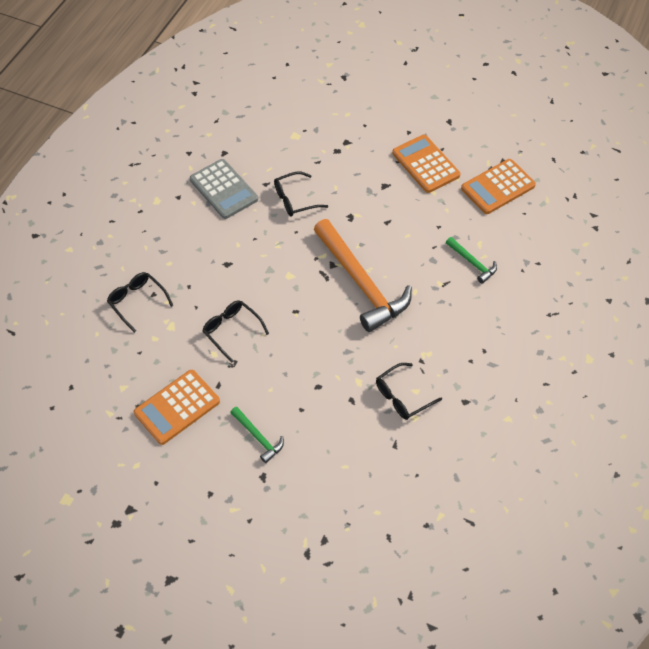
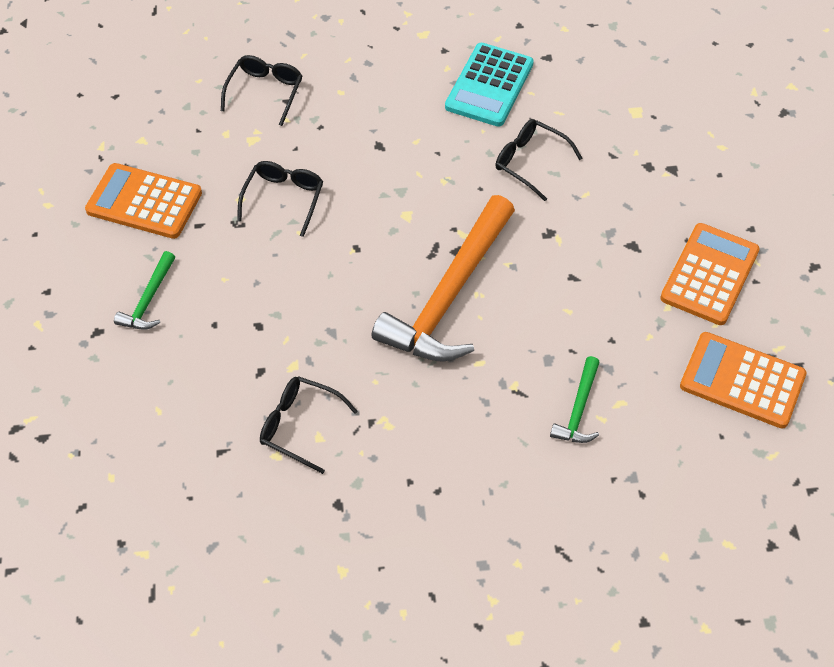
camera: 60 degrees right, 0 degrees up
(223, 189) = (489, 85): grey calculator -> turquoise calculator

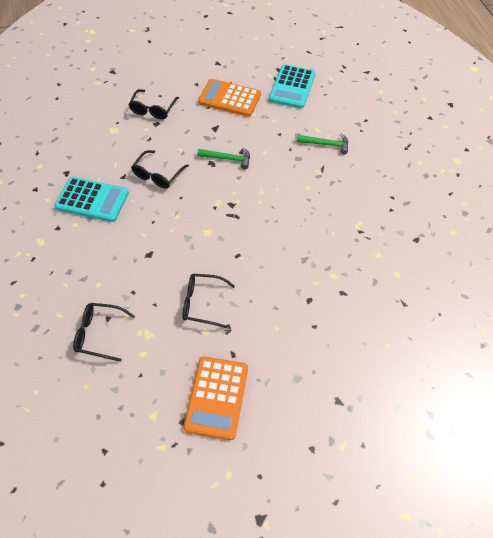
camera: 100 degrees left, 0 degrees up
(148, 300) = (304, 372): green hammer -> green hammer (227, 159)
(299, 426) = (374, 265): black glasses -> black glasses (153, 109)
(449, 296) = (265, 204): orange hammer -> none
(742, 380) = (292, 87): orange calculator -> turquoise calculator

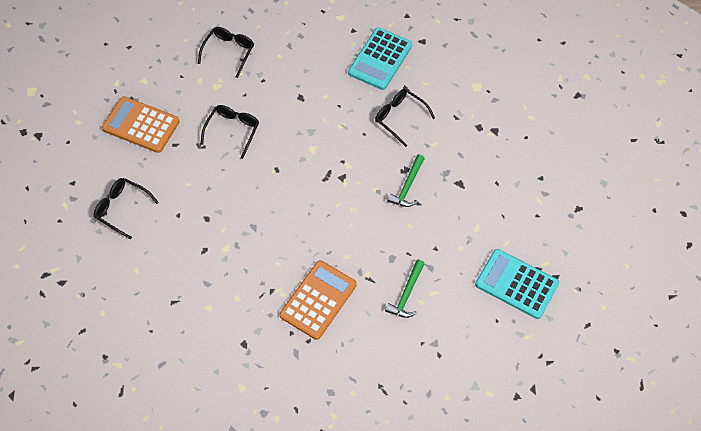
camera: 105 degrees right, 5 degrees up
(153, 109) = (502, 127): black glasses -> black glasses (121, 208)
(229, 98) = (507, 208): orange calculator -> orange calculator (318, 300)

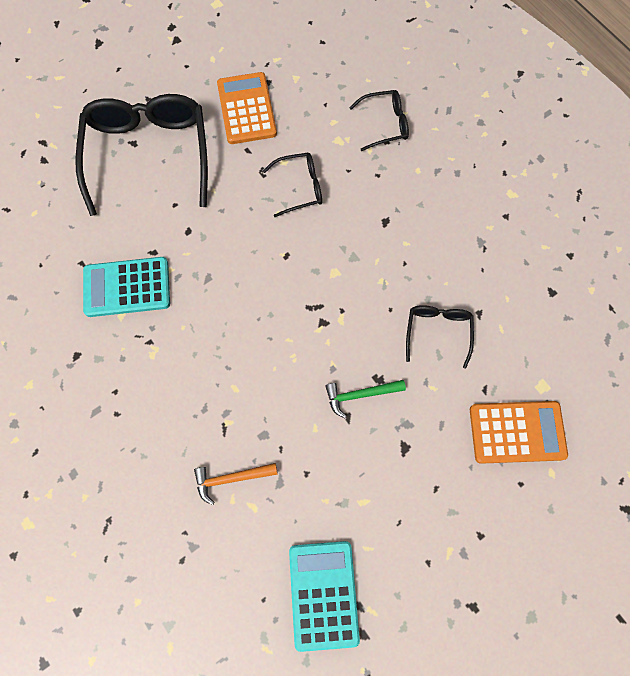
camera: 55 degrees right, 10 degrees up
(121, 208) = (149, 154): black glasses -> black glasses, size x2.09
(318, 300) = (167, 393): orange calculator -> orange calculator (517, 432)
(380, 59) = (493, 265): turquoise calculator -> turquoise calculator (127, 287)
(406, 294) = (231, 478): green hammer -> orange hammer

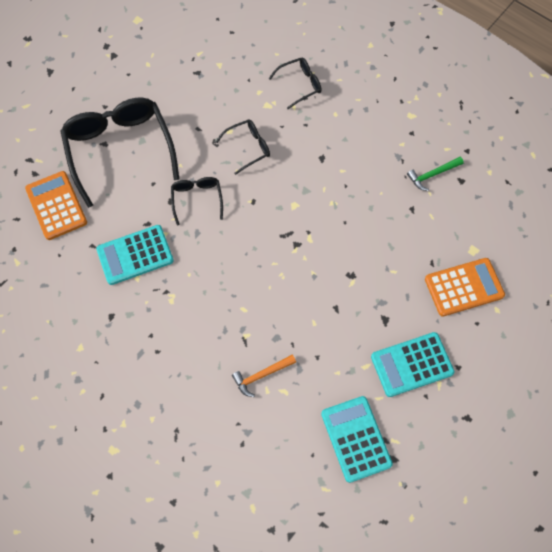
camera: 15 degrees left, 5 degrees down
(247, 109) = (187, 97): orange calculator -> orange calculator (56, 205)
(360, 395) = (340, 290): green hammer -> green hammer (432, 175)
(422, 516) = (411, 364): none -> turquoise calculator
(437, 331) = (385, 230): black glasses -> black glasses (197, 199)

